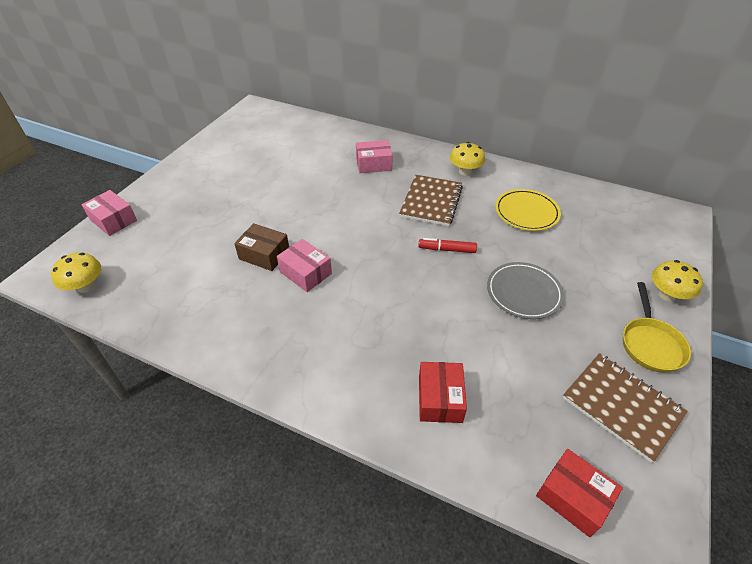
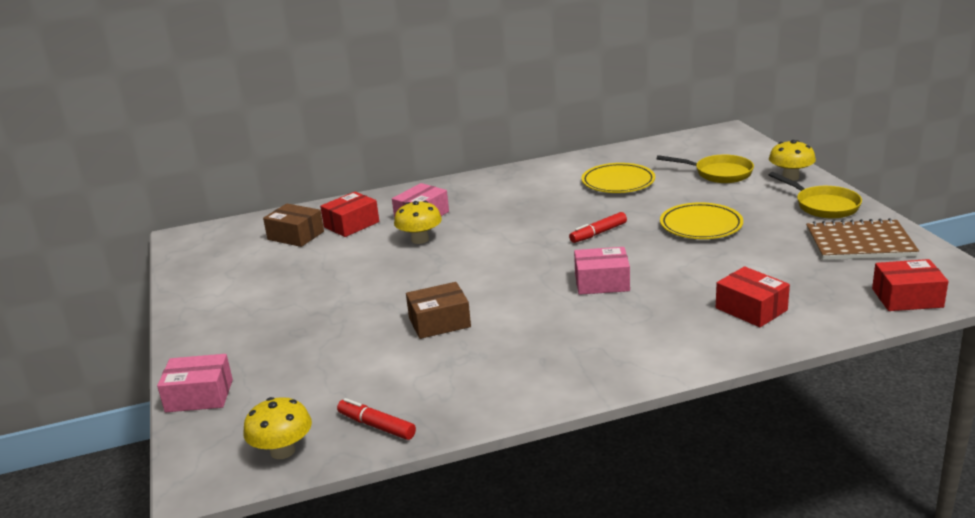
camera: 40 degrees left, 20 degrees down
(136, 305) = (376, 426): none -> red marker
(297, 138) = (296, 235): none -> brown box
(305, 273) = (505, 310): pink box -> pink box (602, 282)
(332, 147) = (351, 224): none -> red box
(431, 202) = (527, 213): brown notebook -> none
(465, 171) = (519, 182): yellow mushroom -> yellow mushroom (420, 239)
(523, 293) = (701, 225): grey plate -> yellow plate
(612, 252) = (719, 173): none -> yellow pan

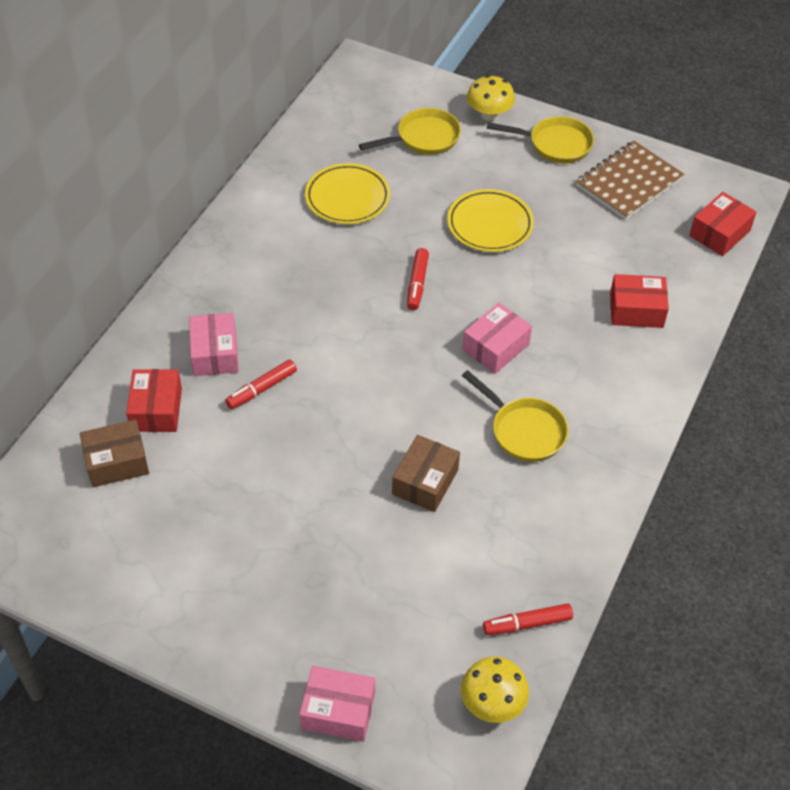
camera: 50 degrees left, 25 degrees up
(199, 396) = (338, 711): pink box -> pink box turned 60 degrees clockwise
(420, 239) = (261, 389): yellow mushroom -> red marker
(550, 330) = (524, 430): none -> yellow pan

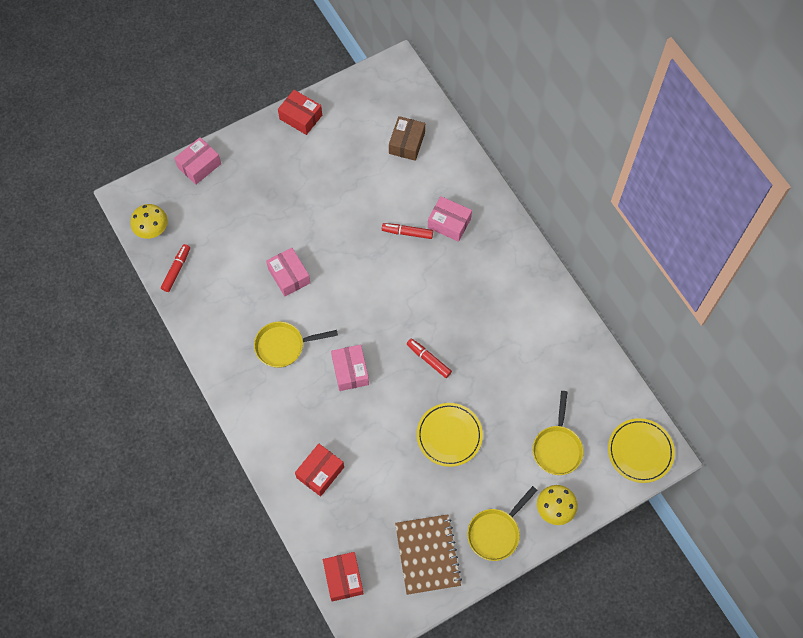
camera: 125 degrees right, 15 degrees up
(156, 409) = (429, 176): red box -> red box (300, 117)
(261, 389) = (407, 233): red marker -> red marker turned 75 degrees counterclockwise
(347, 197) = (529, 364): yellow plate -> yellow plate (640, 451)
(425, 482) = (289, 276): brown box -> pink box

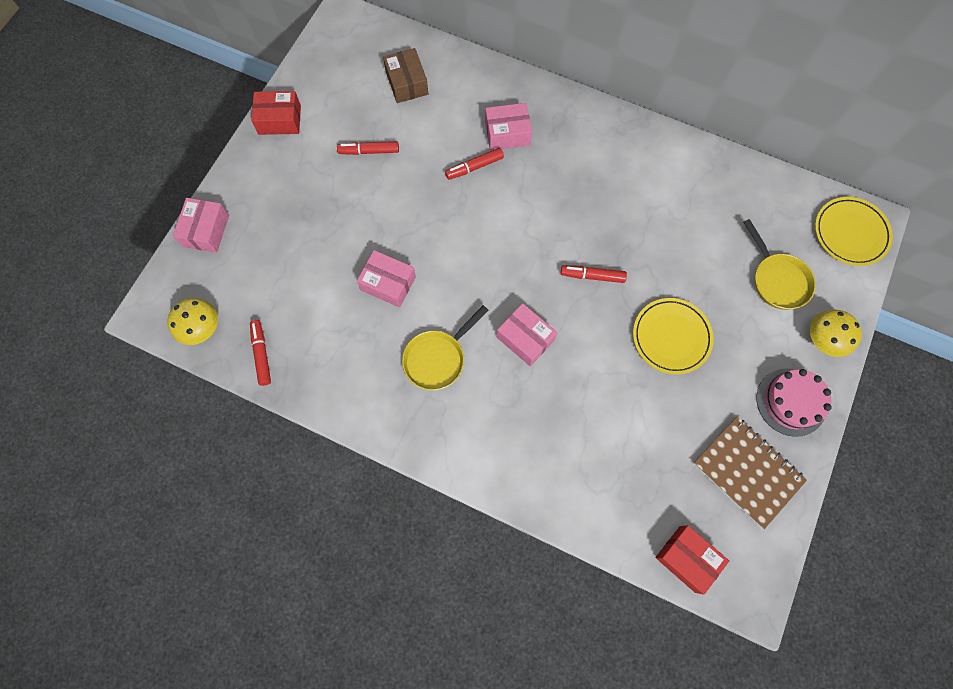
camera: 35 degrees left, 5 degrees up
(320, 472) = (576, 464): red box -> none
(344, 176) = (369, 151): none -> red marker
(496, 532) = (791, 402): yellow pan -> pink cake

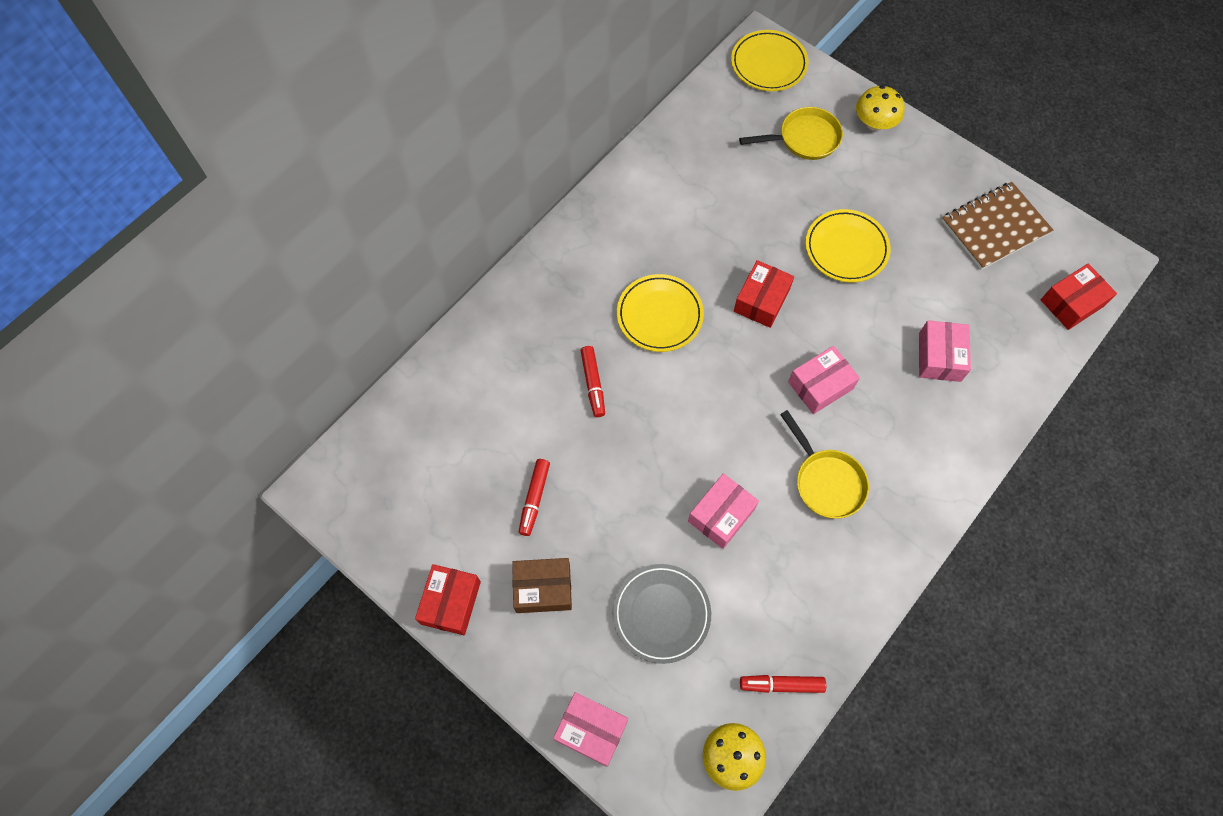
camera: 75 degrees left, 5 degrees down
(299, 257) = (661, 614): none -> grey plate
(407, 83) = (449, 432): brown box -> brown box (543, 588)
(507, 133) = (558, 337): pink box -> pink box (939, 357)
(551, 200) = (659, 315): none -> yellow plate
(592, 276) = (761, 300): red marker -> red box
(791, 402) = (931, 170): pink cake -> none

